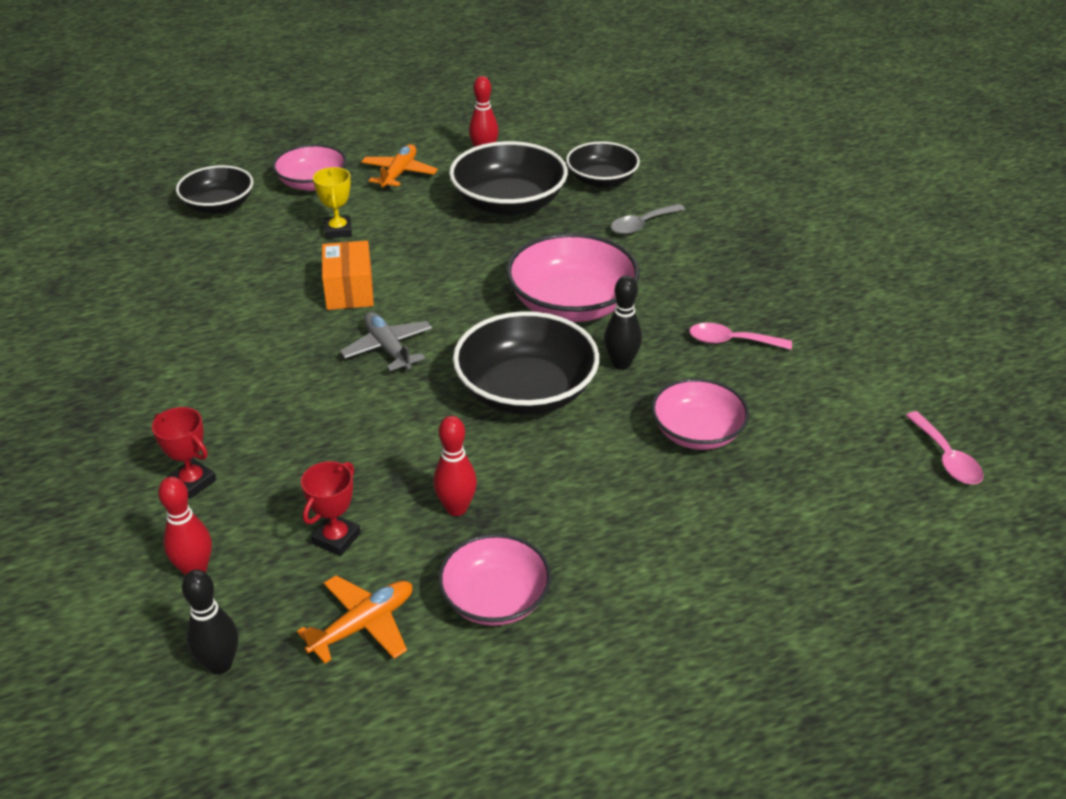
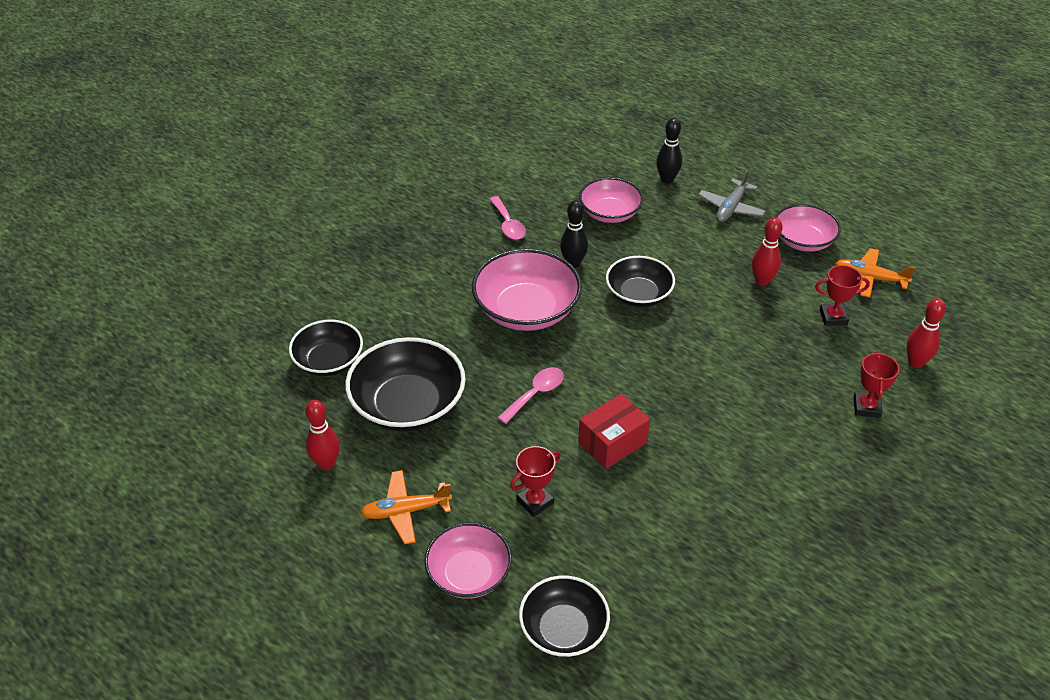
camera: 120 degrees left, 5 degrees up
(220, 664) = (948, 316): black bowling pin -> black bowling pin (667, 179)
(338, 230) = (535, 501): yellow trophy -> red trophy
(349, 291) = (612, 442): orange box -> red box
(388, 348) = (658, 382): grey plane -> grey plane (731, 208)
(526, 391) = (638, 294): black bowl -> black bowl, size x0.64
(642, 225) = (389, 312): grey spoon -> none
(946, 458) = (549, 126): pink spoon -> pink spoon (536, 394)

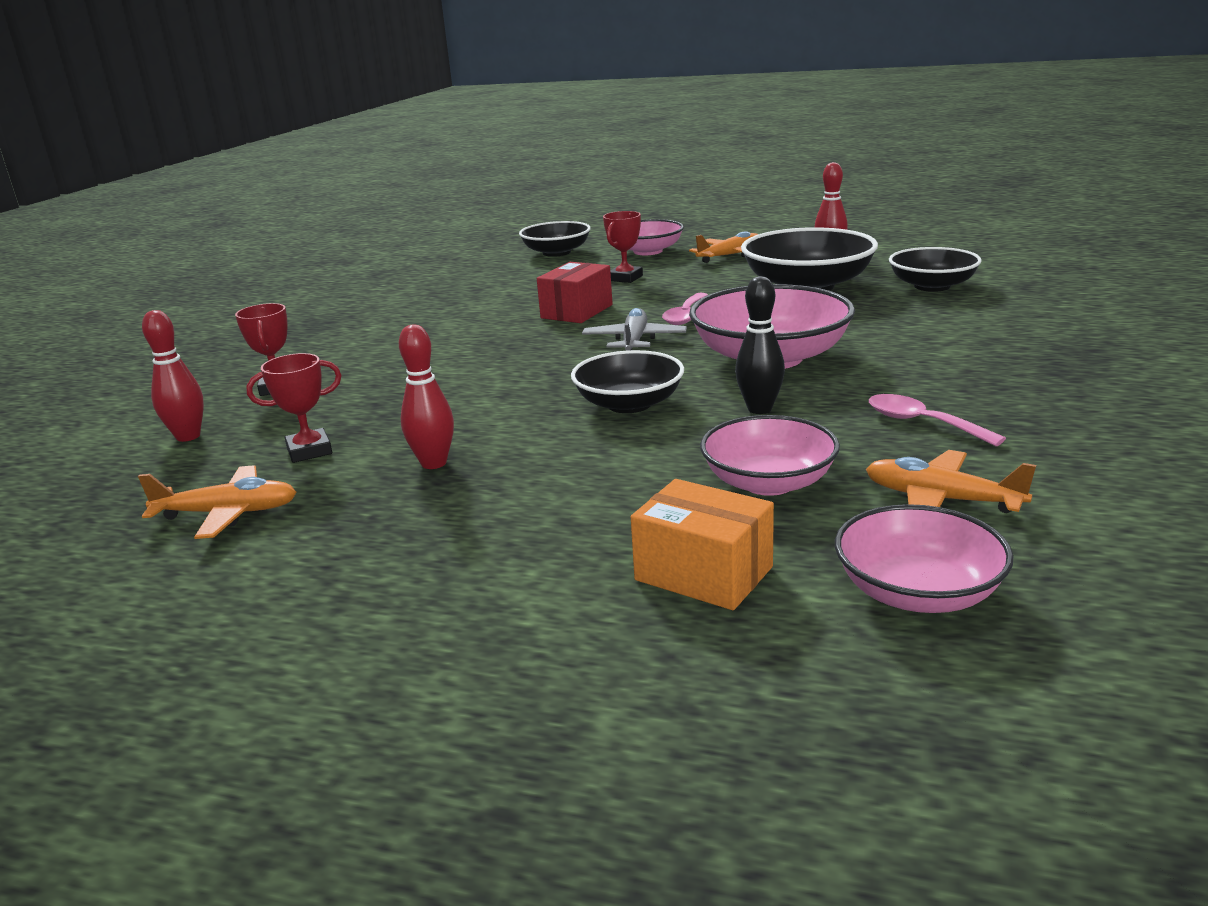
camera: 160 degrees right, 20 degrees down
(551, 182) = (941, 499): none -> orange plane
(667, 179) = (703, 573): black bowling pin -> orange box
(731, 208) = (526, 556): grey plane -> grey plane (634, 341)
(803, 241) = (356, 538): pink bowl -> pink bowl (917, 592)

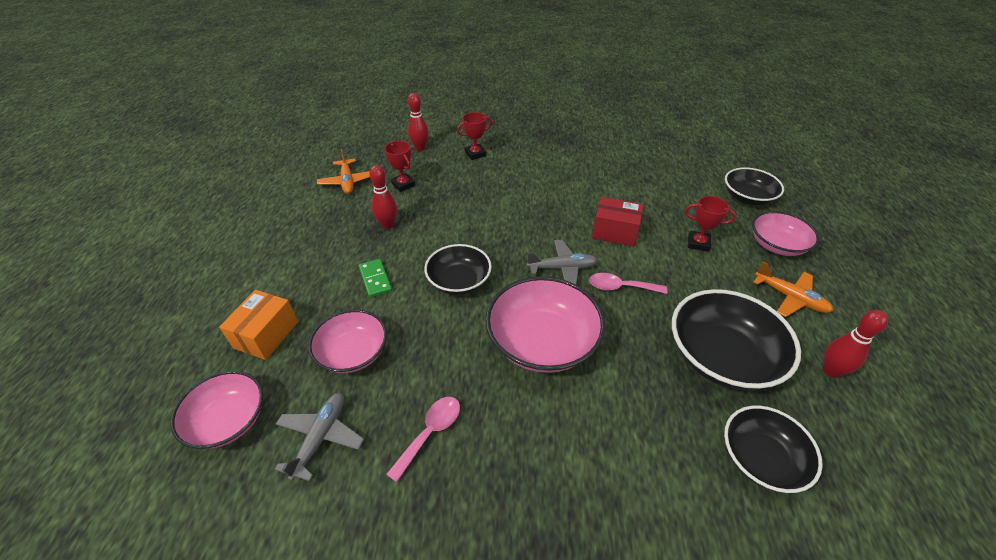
camera: 75 degrees right, 20 degrees up
(591, 470) = (375, 279): none -> green domino
(759, 409) = (452, 342): black bowling pin -> none
(941, 499) = (321, 437): orange plane -> grey plane

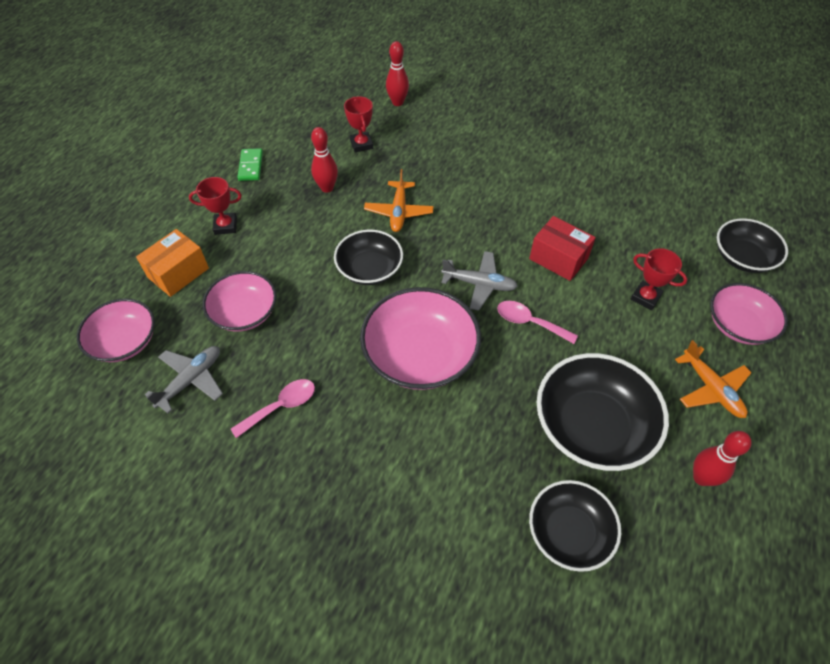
camera: 20 degrees right, 10 degrees up
(347, 181) = (307, 127): orange plane -> orange plane (398, 212)
(375, 279) = (292, 245): green domino -> green domino (251, 166)
(475, 154) = (453, 124): red trophy -> red trophy (225, 226)

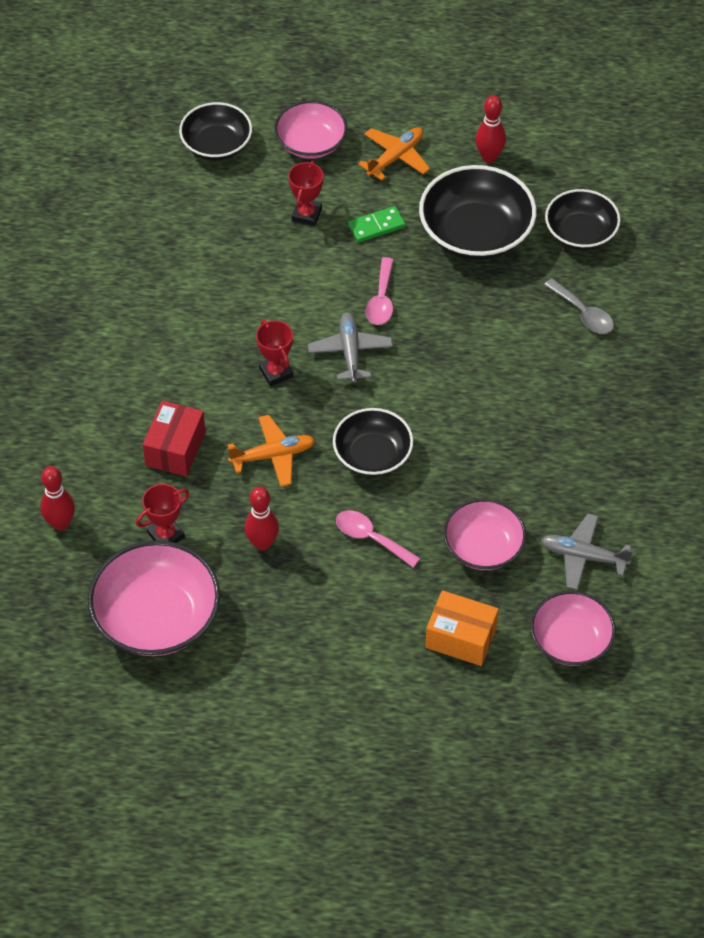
camera: 110 degrees left, 0 degrees up
(225, 226) = (370, 624): red trophy -> red trophy (276, 372)
(251, 166) = (257, 645): green domino -> green domino (376, 226)
(281, 406) = (572, 468): pink spoon -> pink spoon (370, 538)
(420, 355) = (462, 377): pink bowl -> pink bowl (157, 617)
(456, 489) = (583, 313): none -> grey spoon
(558, 258) = (283, 292): red box -> red box (175, 449)

